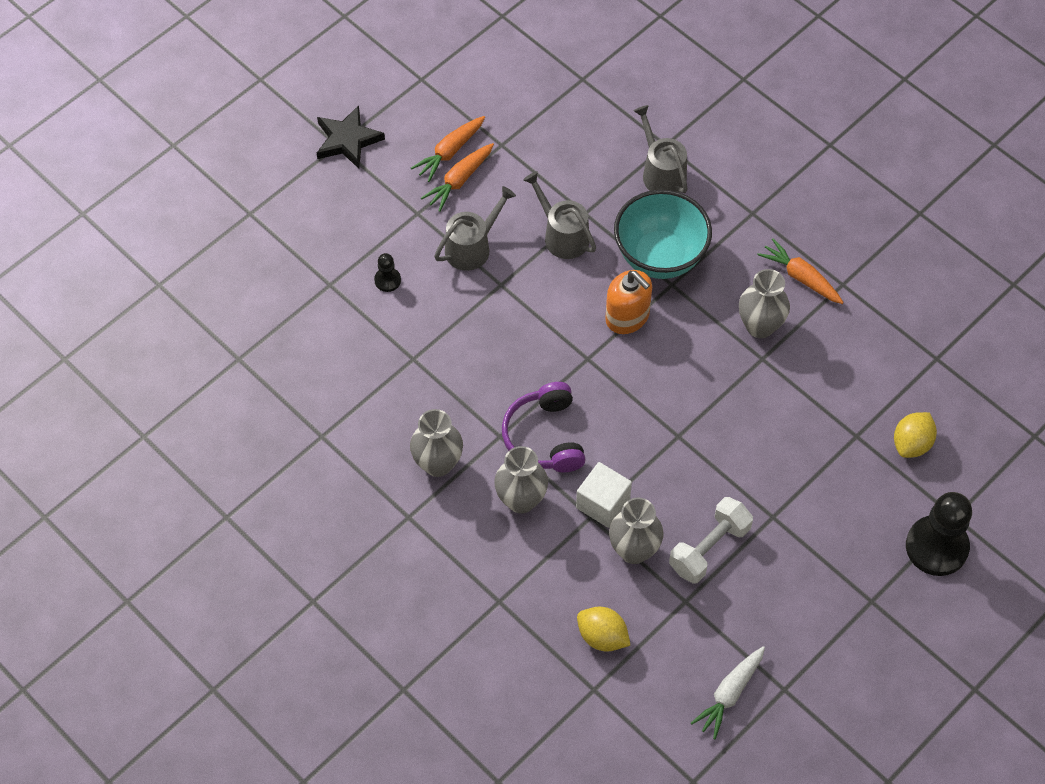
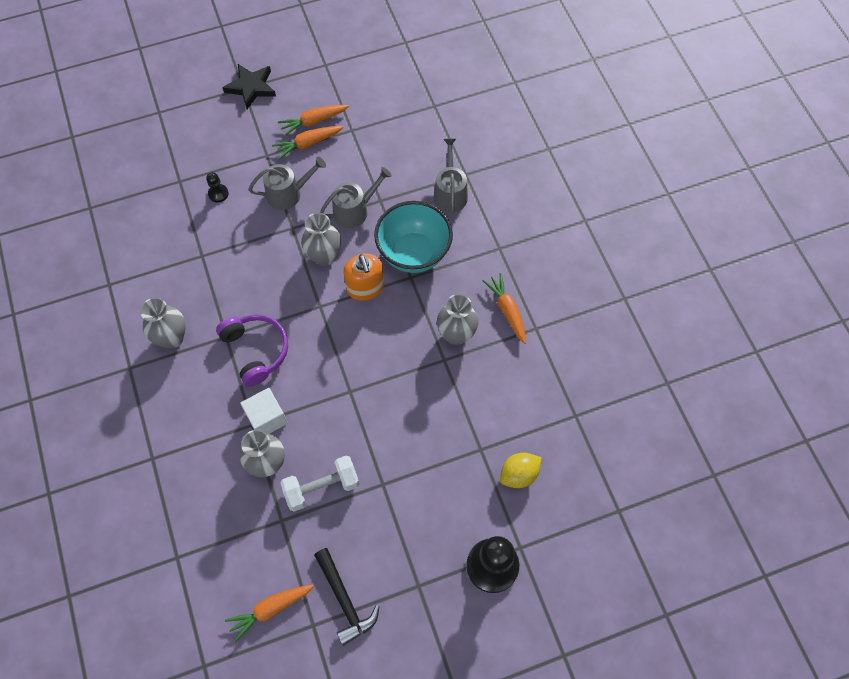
camera: 25 degrees right, 5 degrees up
(521, 500) = (212, 390): grey vase -> grey vase (324, 256)
(545, 437) = (256, 351): purple headphones -> purple headphones turned 135 degrees clockwise
(562, 235) = (354, 210): grey watering can -> grey watering can turned 75 degrees clockwise
(602, 637) = (206, 519): yellow lemon -> none
(729, 694) = (270, 609): white carrot -> orange carrot
(803, 650) = (345, 600): none -> black hammer

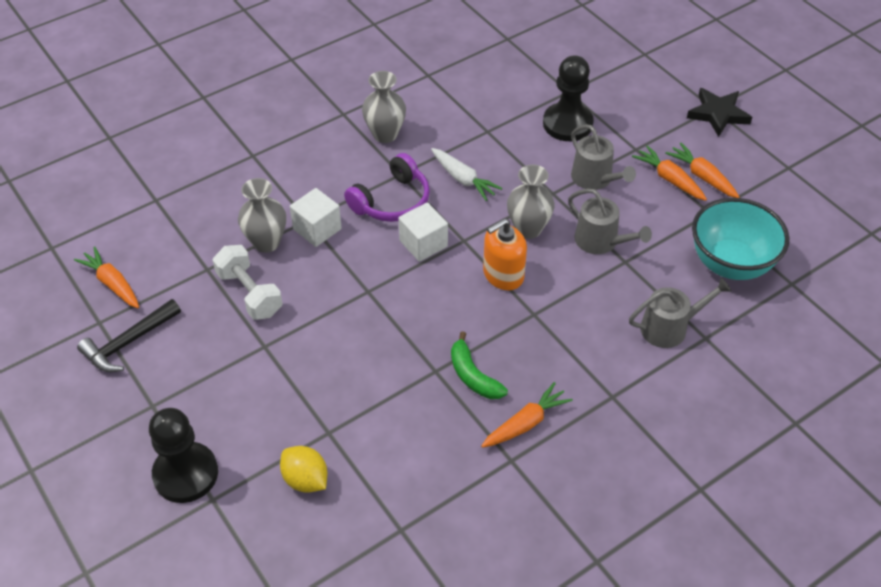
camera: 75 degrees right, 15 degrees down
(218, 194) = (567, 124): black pawn -> black pawn, size x2.18
(252, 289) = (463, 179): none -> white carrot
(313, 337) = (423, 243): none -> white cube
(413, 253) = (567, 310): turquoise bowl -> turquoise bowl (730, 264)
(456, 334) = (473, 376): grey vase -> green banana

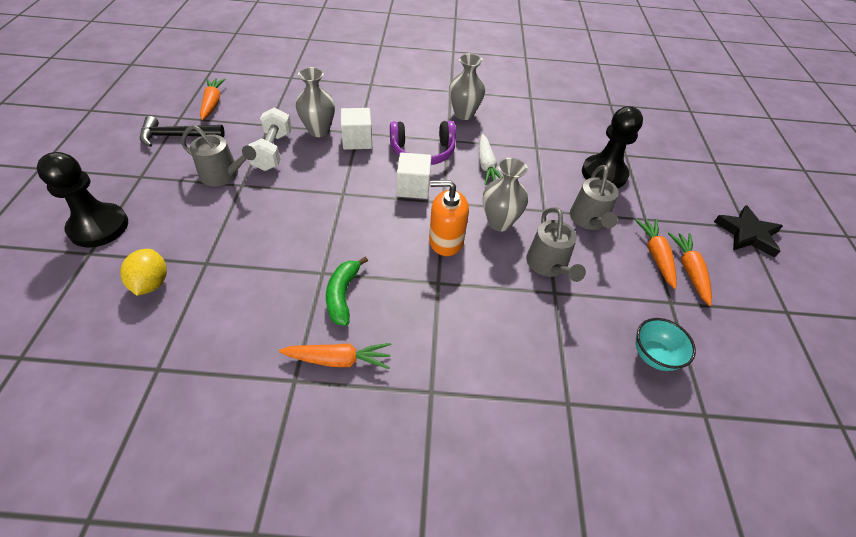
camera: 35 degrees right, 0 degrees up
(669, 328) = (541, 371): grey watering can -> grey watering can (223, 175)
(730, 264) = (653, 356): turquoise bowl -> turquoise bowl, size x0.54

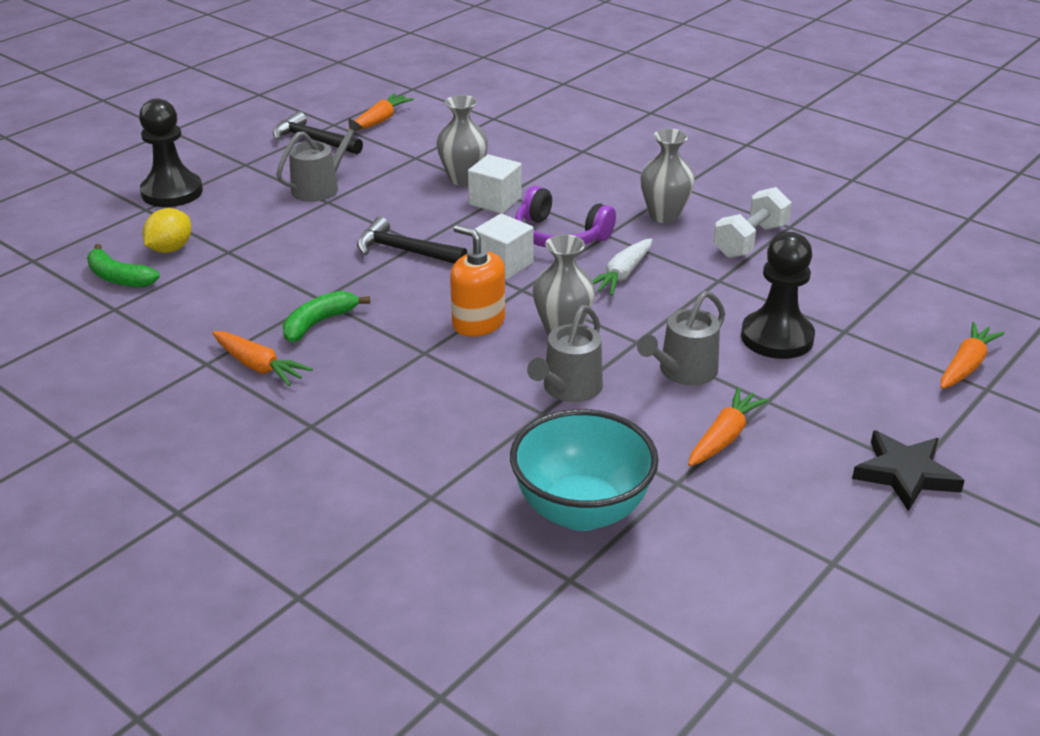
camera: 40 degrees right, 15 degrees down
(130, 334) = (118, 278): none -> green banana
(223, 175) = (320, 188): grey watering can -> grey watering can turned 105 degrees counterclockwise
(273, 151) = (392, 182): white dumbbell -> white dumbbell (750, 241)
(339, 204) = (404, 251): none -> black hammer
(653, 356) = (581, 511): turquoise bowl -> turquoise bowl, size x1.85
(689, 270) = (750, 468): orange carrot -> orange carrot (966, 365)

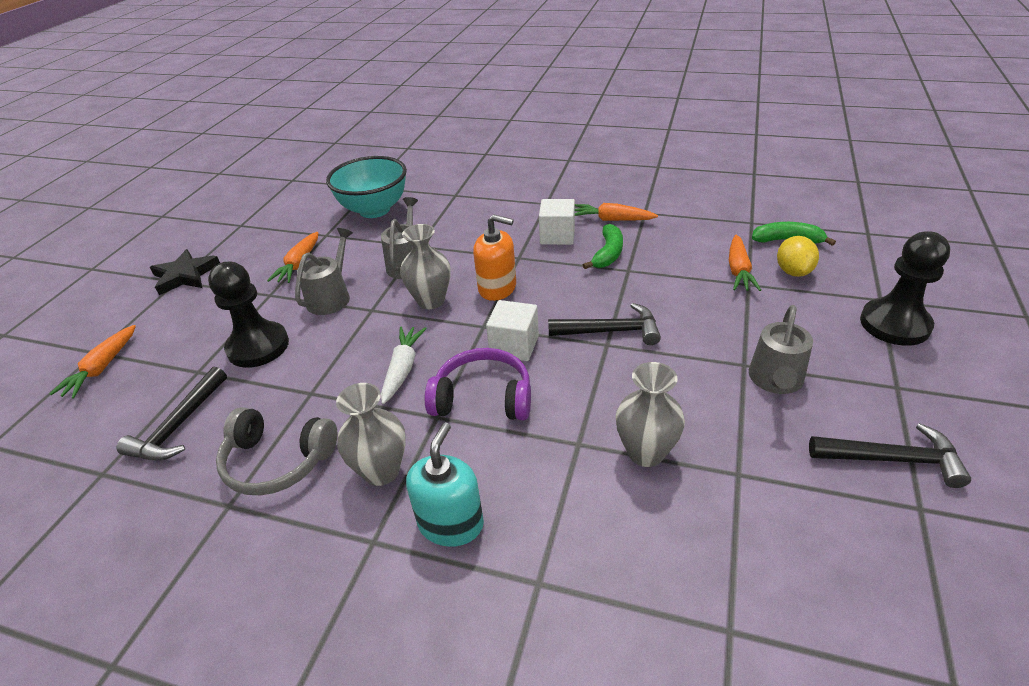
camera: 160 degrees right, 5 degrees up
(380, 120) = (876, 546): orange carrot -> orange carrot (738, 271)
(495, 201) = (581, 426): white cube -> white cube (557, 236)
(623, 181) = (451, 523): none -> turquoise soap dispenser
(750, 241) = (278, 461): white dumbbell -> grey headphones
(849, 287) = (179, 426): none -> black hammer

